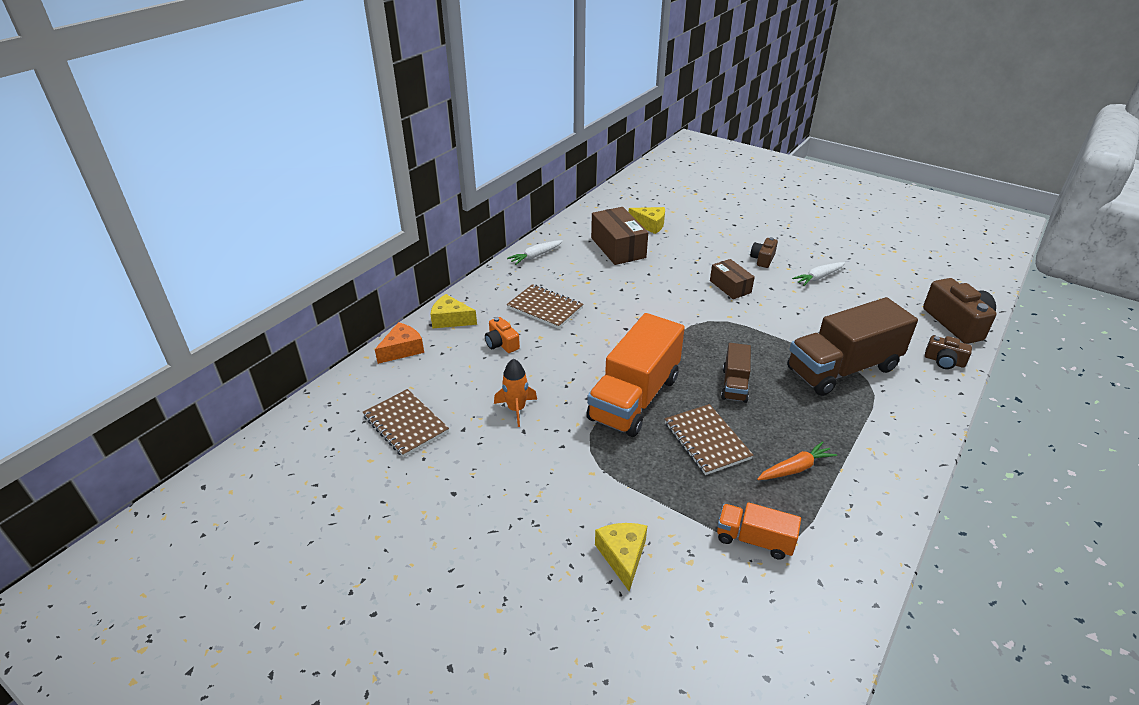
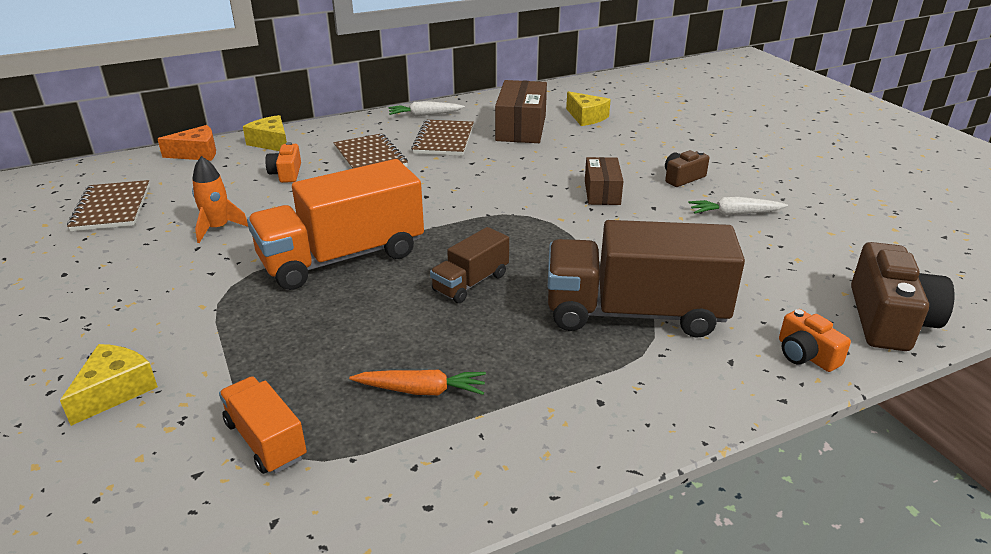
camera: 30 degrees right, 5 degrees down
(707, 440) = (360, 323): brown notebook -> brown notebook (444, 140)
(944, 361) = (806, 355): brown camera -> orange camera

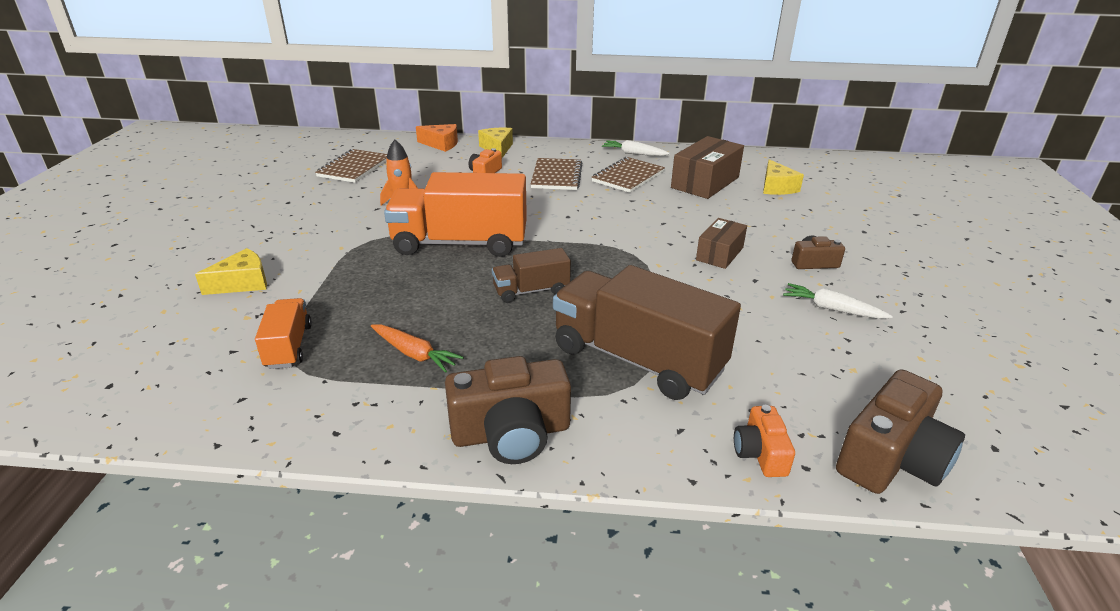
camera: 30 degrees right, 0 degrees up
(600, 427) = (511, 433): none -> brown camera

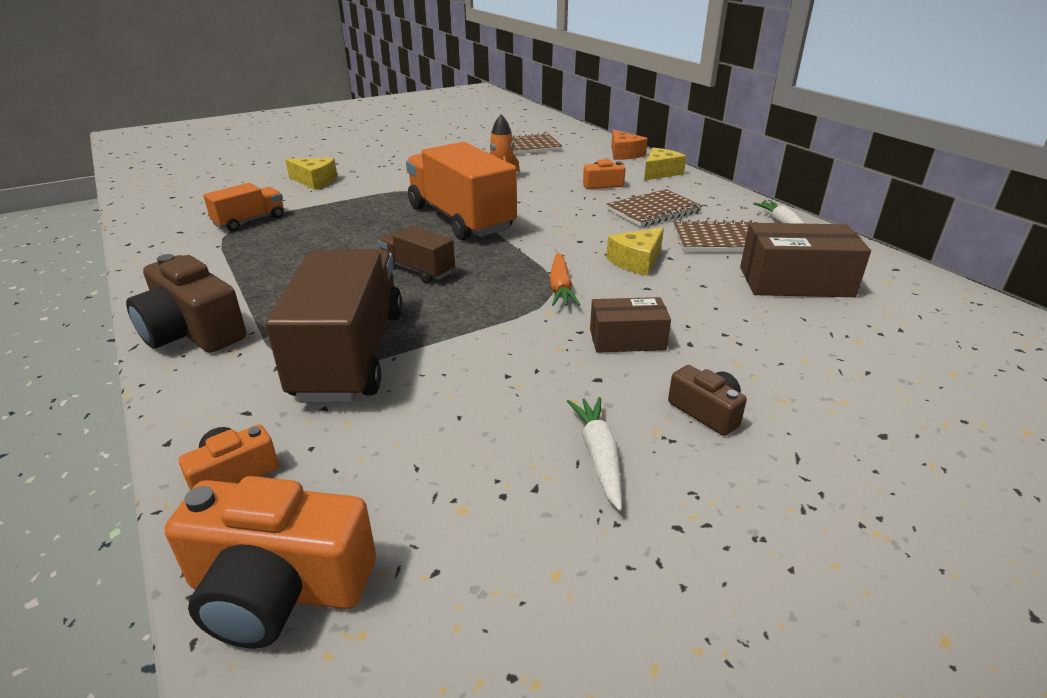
camera: 55 degrees right, 0 degrees up
(414, 354) = (275, 260): orange carrot -> orange carrot (560, 287)
(776, 187) = (883, 330): yellow cheese -> yellow cheese (636, 261)
(891, 458) = (278, 588): brown camera -> orange camera

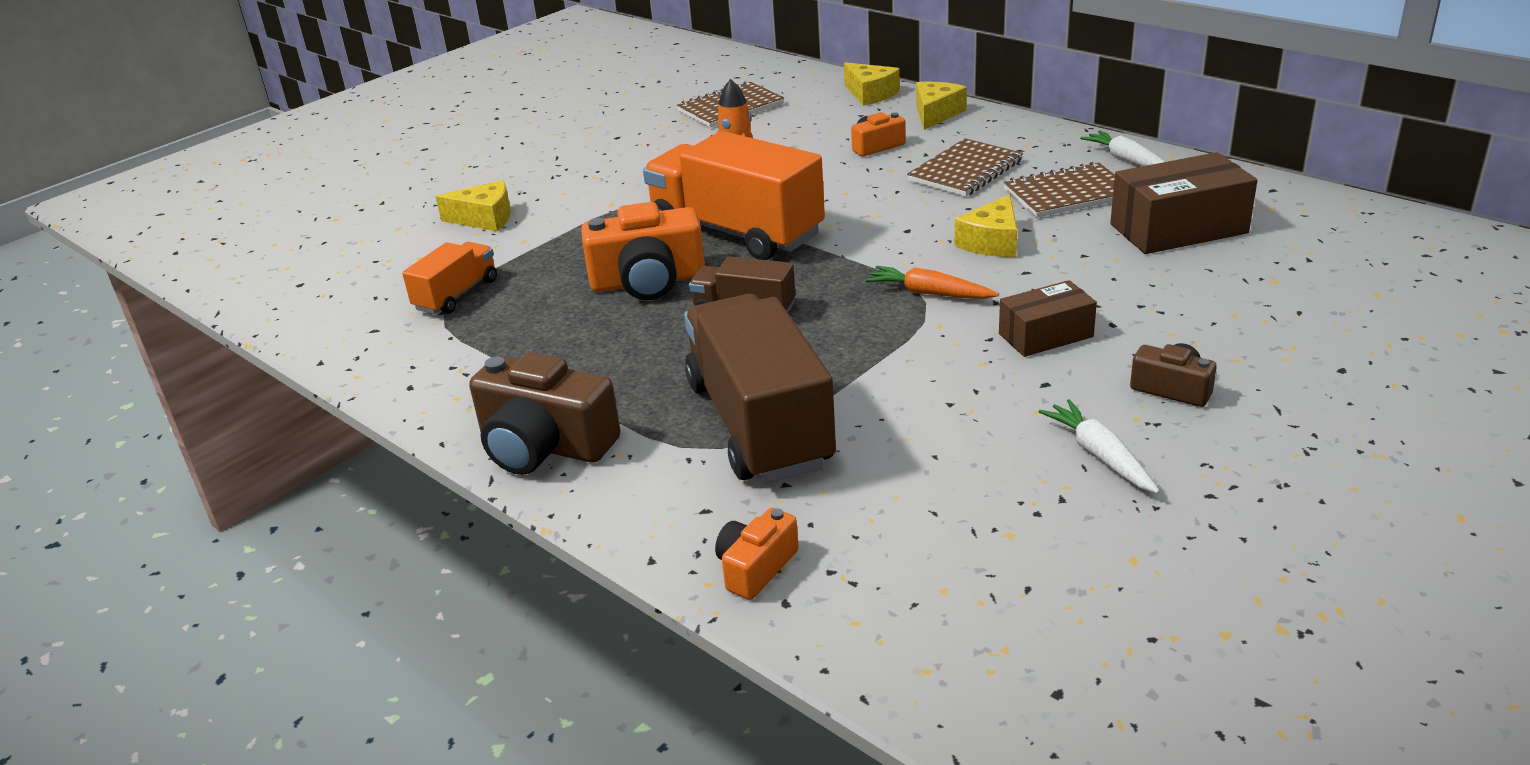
camera: 15 degrees left, 0 degrees up
(278, 588) = (899, 640): orange camera -> orange camera (648, 281)
(560, 287) = (930, 293): orange carrot -> orange carrot turned 135 degrees clockwise
(624, 154) = (870, 94): orange cheese -> yellow cheese

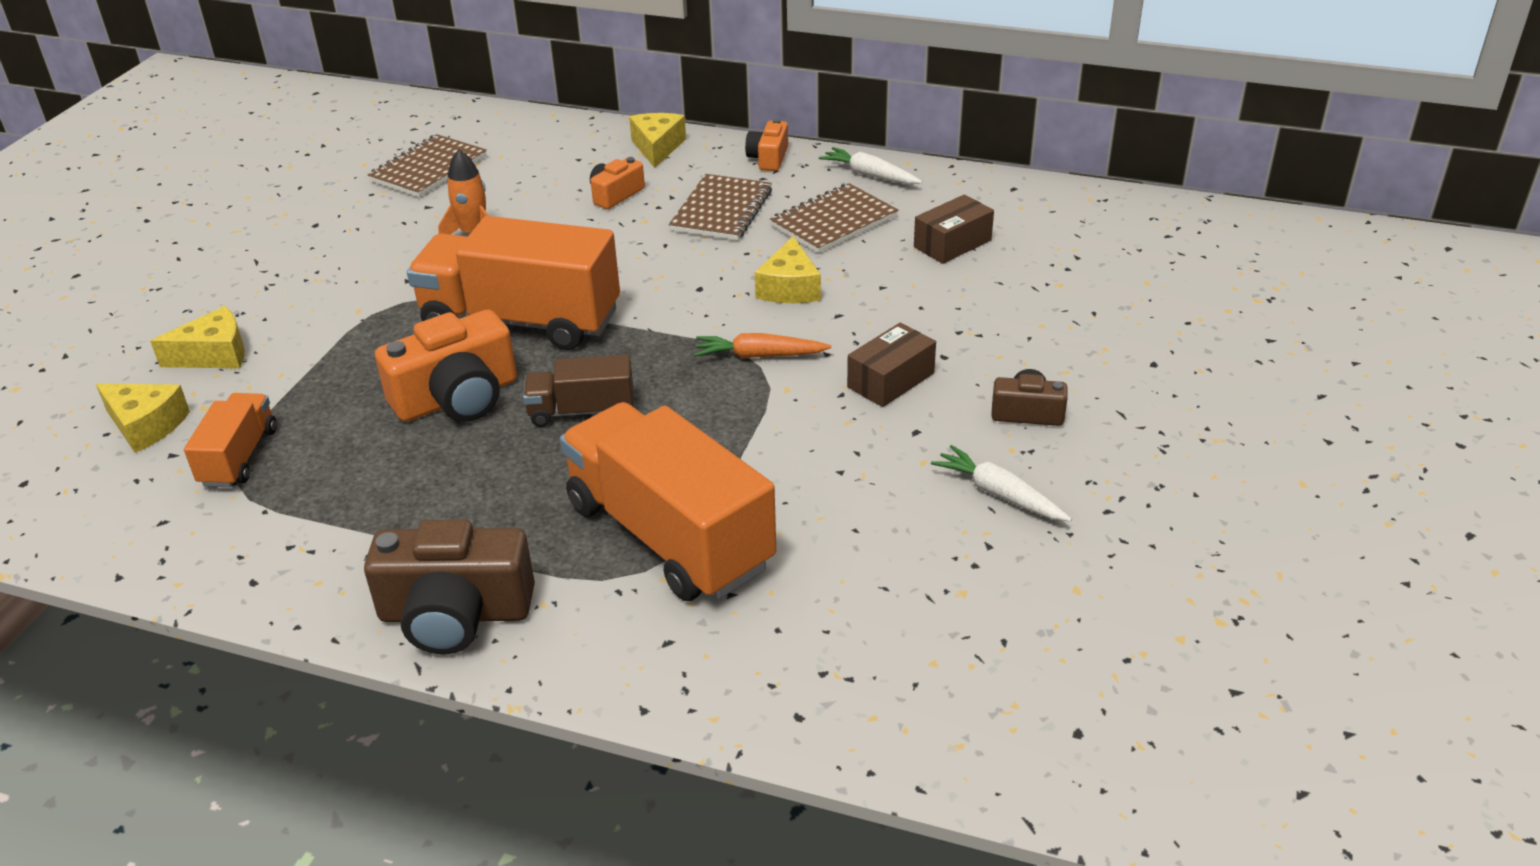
camera: 25 degrees left, 5 degrees up
(756, 568) = (751, 689): orange camera -> orange camera (768, 158)
(759, 424) = (669, 535): brown truck -> orange truck
(870, 94) = (575, 132): yellow cheese -> yellow cheese (146, 425)
(1178, 229) = (952, 243): brown box -> brown box, size x0.62

